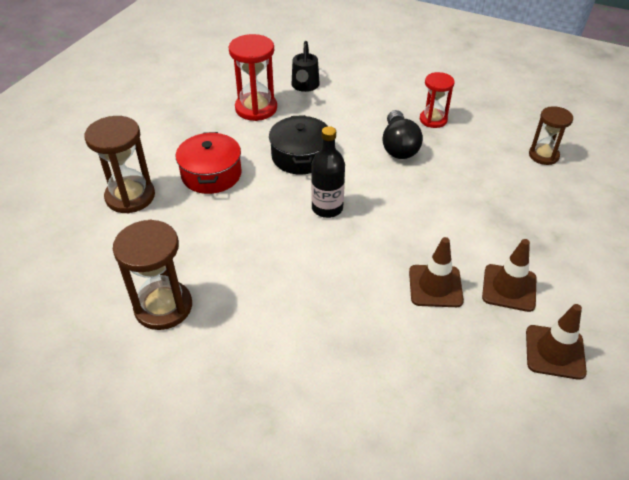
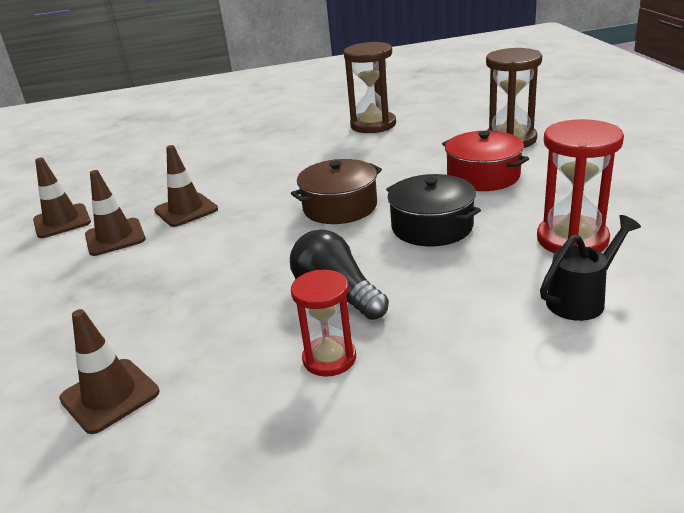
camera: 145 degrees right, 15 degrees down
(305, 86) = (581, 299): black watering can -> black watering can turned 90 degrees clockwise
(327, 208) = (340, 207): black bottle -> brown pot
(543, 155) = (110, 395): brown hourglass -> brown traffic cone

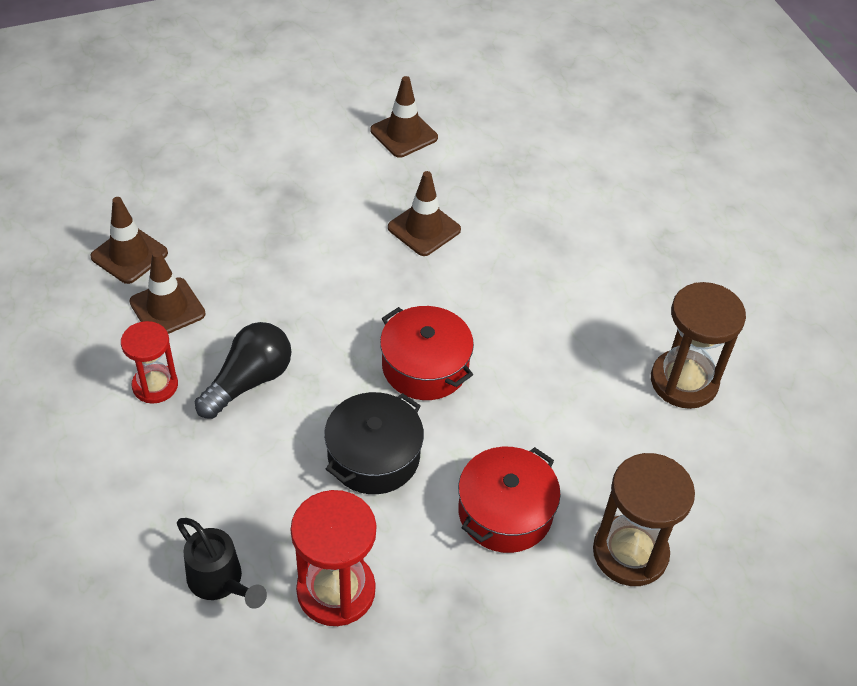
camera: 75 degrees right, 20 degrees up
(115, 237) = (368, 186): brown traffic cone -> brown traffic cone (167, 308)
(340, 207) = (425, 366): brown pot -> red pot

